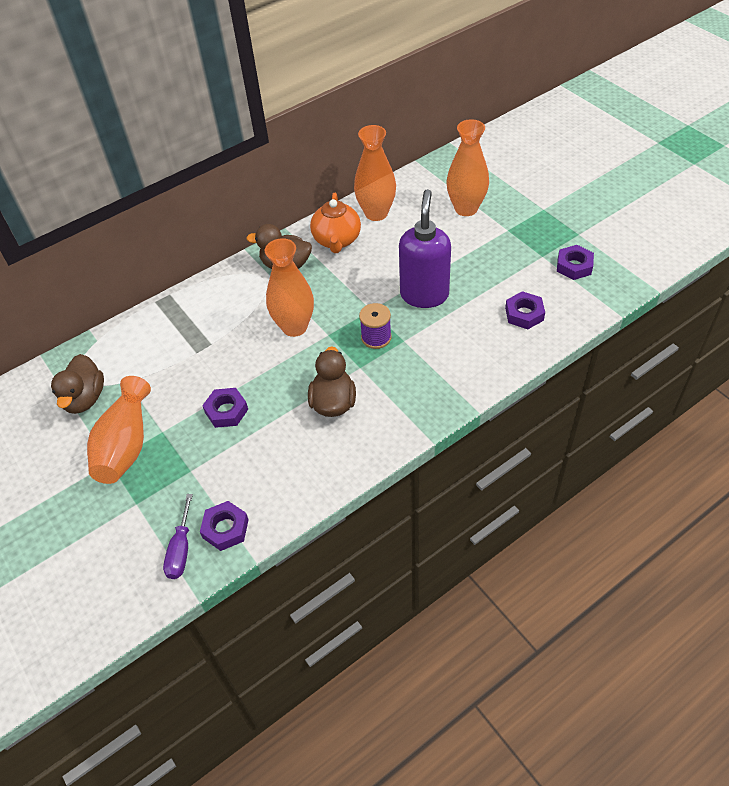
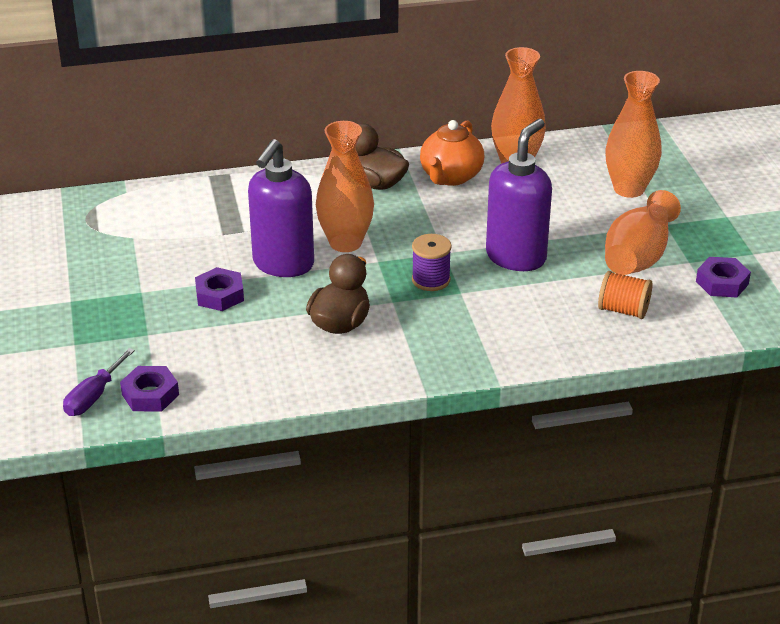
camera: 20 degrees right, 15 degrees down
(85, 398) = (81, 239): brown duck -> none
(126, 445) = (97, 291): orange vase -> orange vase (638, 256)
(259, 364) = (283, 264): none -> purple soap dispenser
(524, 314) = (623, 310): purple nut -> orange spool

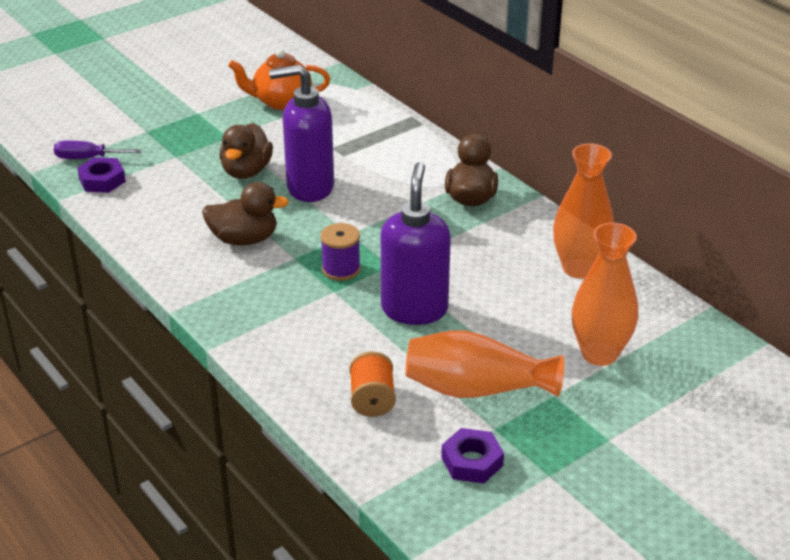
camera: 65 degrees right, 0 degrees up
(220, 295) = (246, 171): purple nut -> brown duck
(345, 243) = (364, 209): orange vase -> none
(450, 177) = (519, 236): orange teapot -> orange teapot (281, 102)
(516, 257) = (414, 309): purple soap dispenser -> purple soap dispenser turned 90 degrees counterclockwise

